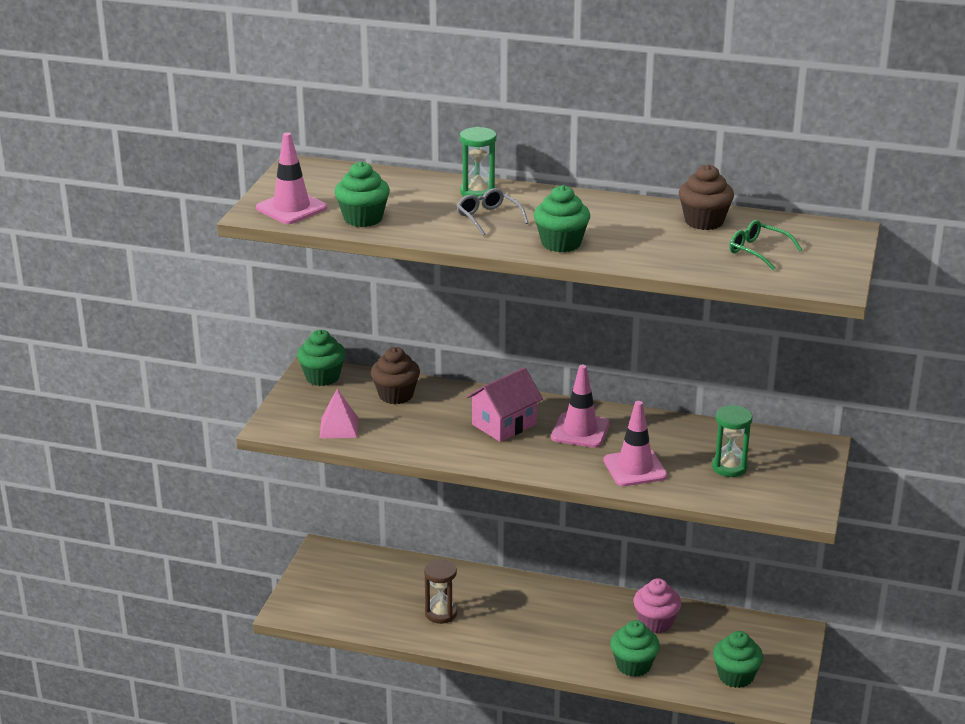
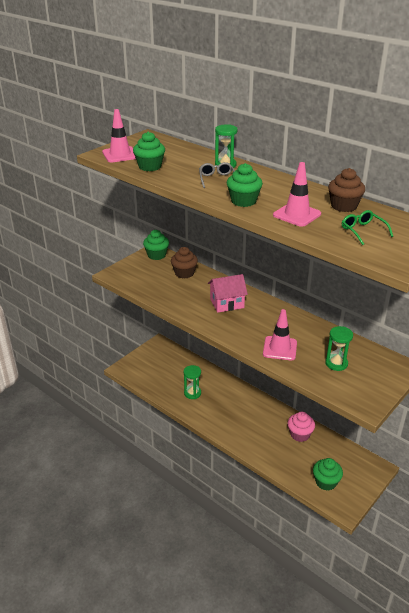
camera: 25 degrees right, 5 degrees up
(339, 427) = (143, 283): pink pyramid -> none
(441, 613) = (192, 393): brown hourglass -> green hourglass
(580, 431) = (265, 318): pink traffic cone -> pink traffic cone (297, 215)
(633, 665) = (272, 455): green cupcake -> none

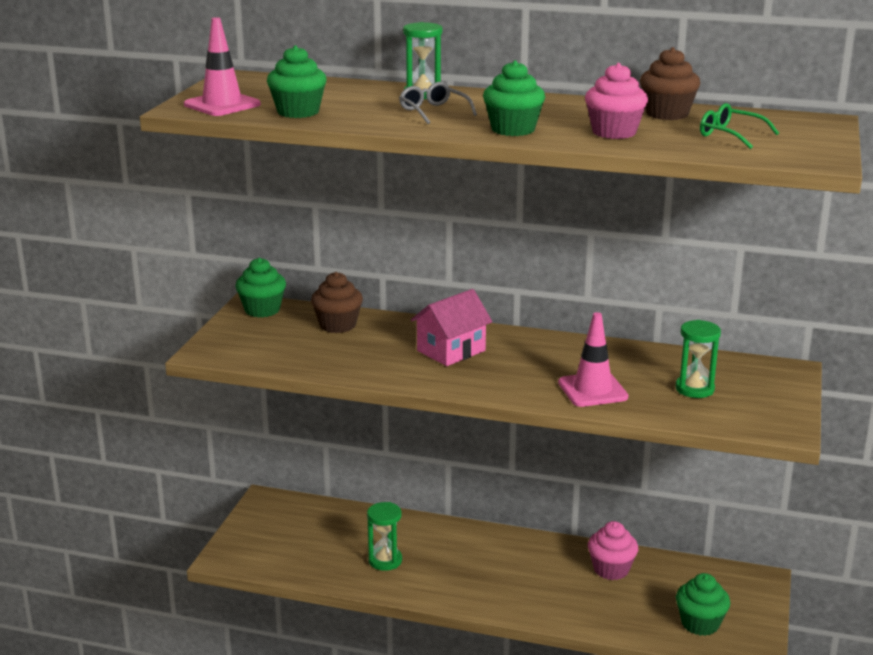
camera: 25 degrees left, 10 degrees down
(297, 215) = (614, 132): pink traffic cone -> pink cupcake

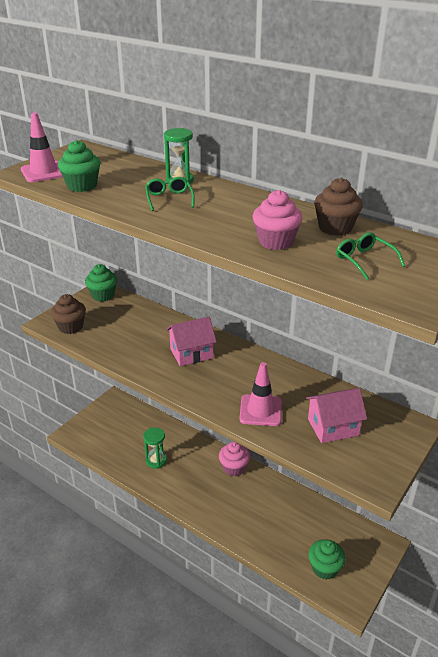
camera: 20 degrees right, 10 degrees up
(337, 325) = (137, 317): brown cupcake -> brown cupcake (70, 327)
(433, 111) = (169, 199): grey glasses -> green glasses
(513, 129) = (205, 226): green cupcake -> none
(611, 569) = (288, 506): pink cupcake -> pink cupcake (234, 468)
(694, 389) = (333, 427): green hourglass -> pink house

